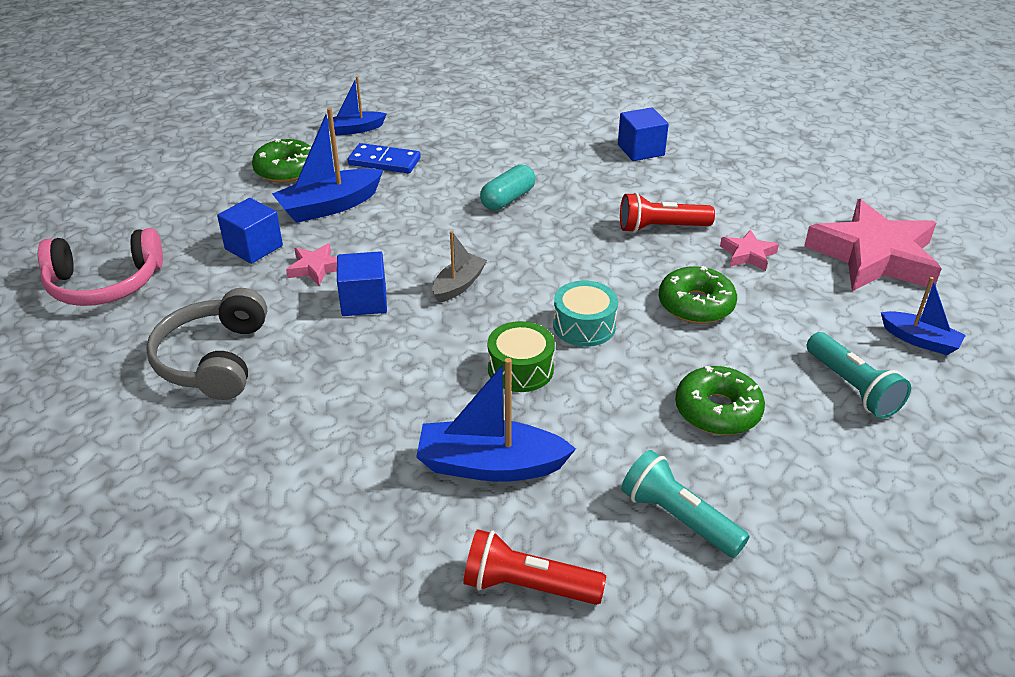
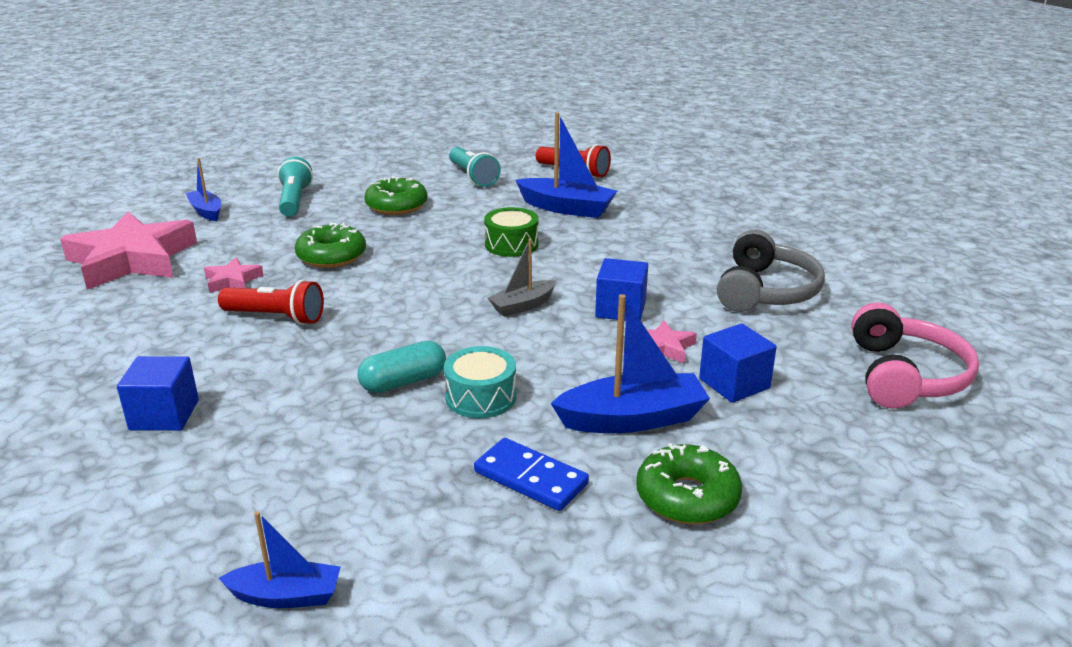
camera: 160 degrees left, 10 degrees down
(105, 283) = (904, 375): pink headphones -> pink headphones turned 90 degrees clockwise
(355, 129) = (551, 565): blue boat -> blue boat (286, 596)
(584, 326) = (438, 259): turquoise drum -> turquoise drum (481, 397)

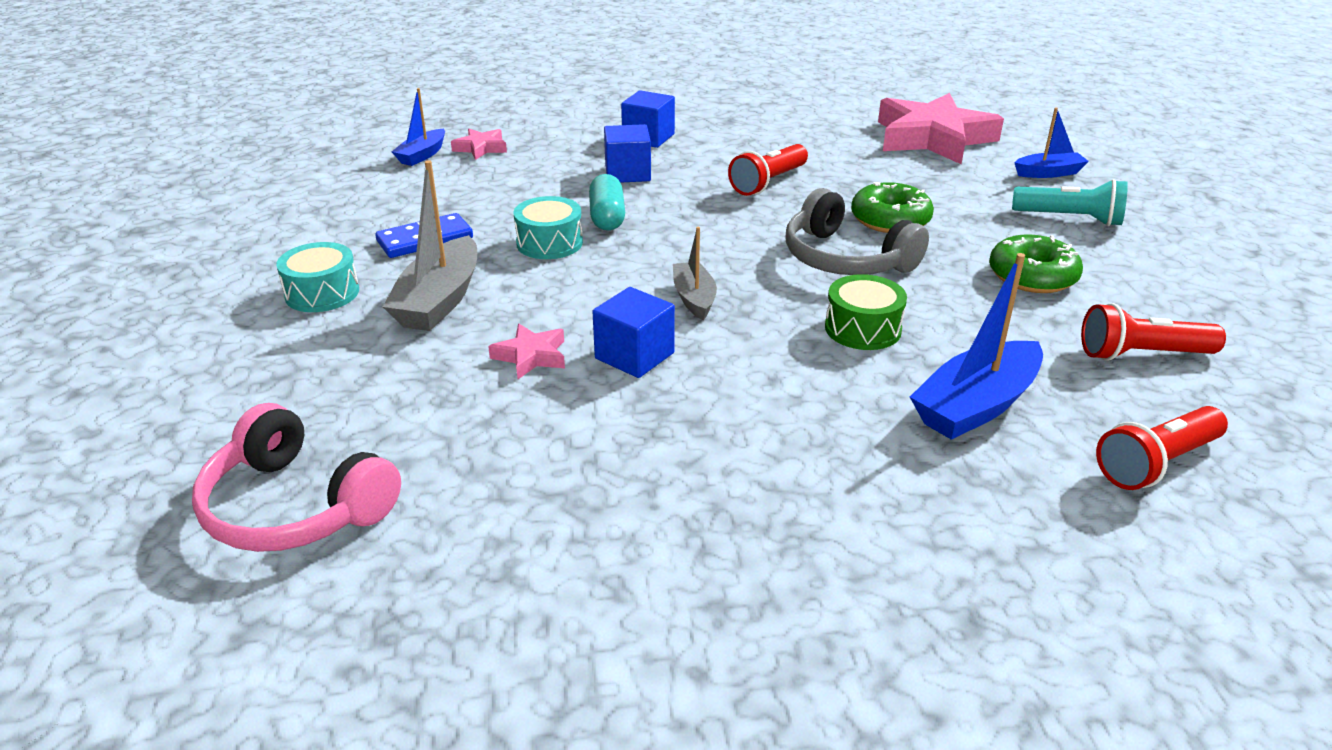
camera: 115 degrees right, 5 degrees up
(232, 280) = (859, 172): pink star -> pink star (481, 148)
(473, 177) = (1141, 354): turquoise flashlight -> red flashlight
(632, 419) = (439, 300): blue boat -> grey boat
(687, 497) = (322, 293): green donut -> turquoise drum
(734, 383) = (424, 374): blue cube -> blue cube (627, 173)
(765, 291) = (582, 490): grey headphones -> grey headphones (846, 258)

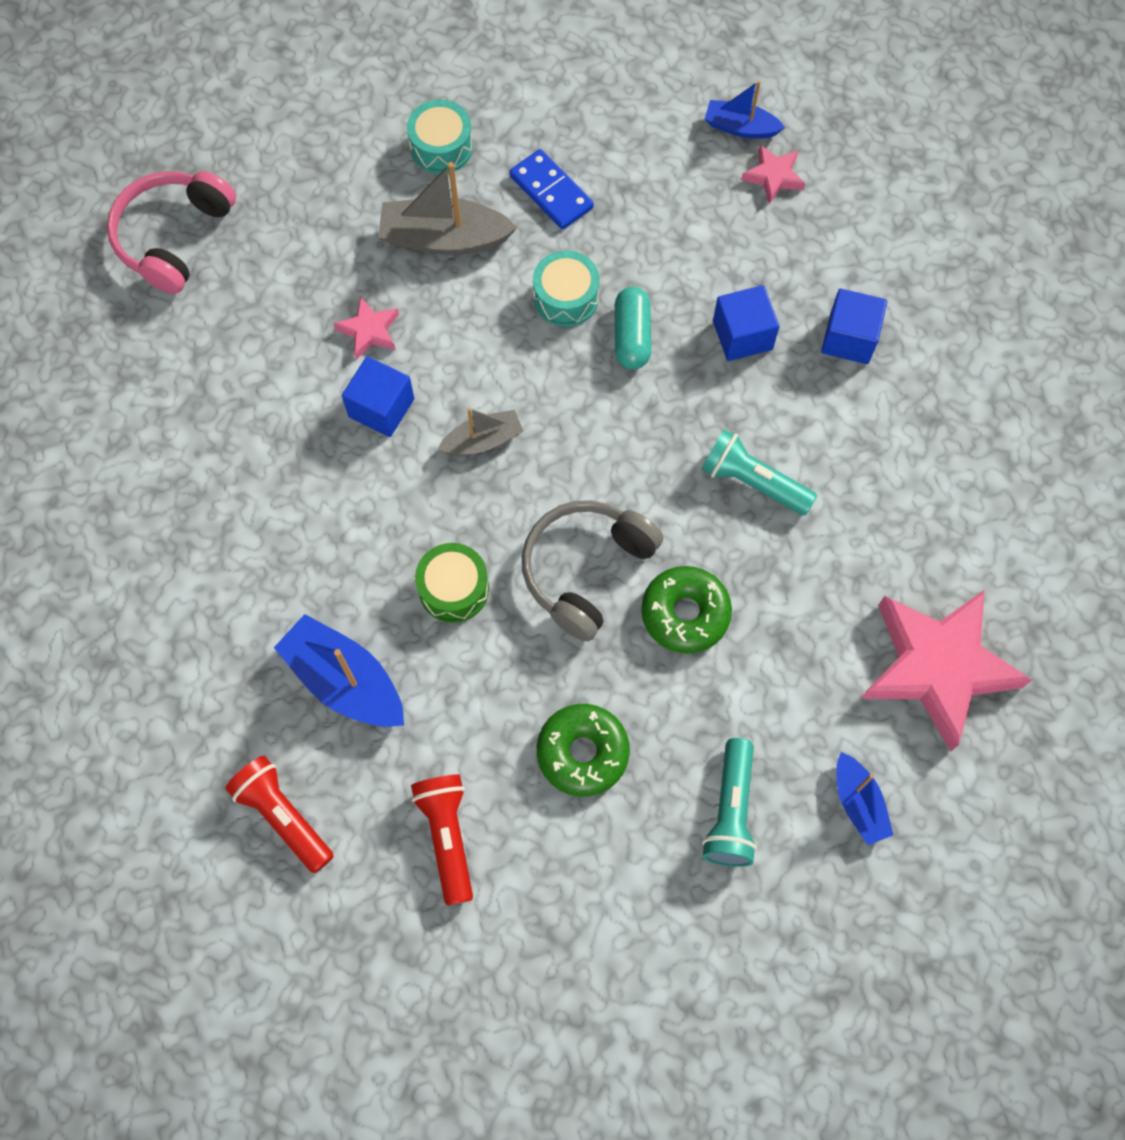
camera: 80 degrees right, 35 degrees up
(607, 217) = (632, 336): turquoise capsule -> turquoise capsule turned 75 degrees counterclockwise
(768, 182) = (752, 481): red flashlight -> turquoise flashlight

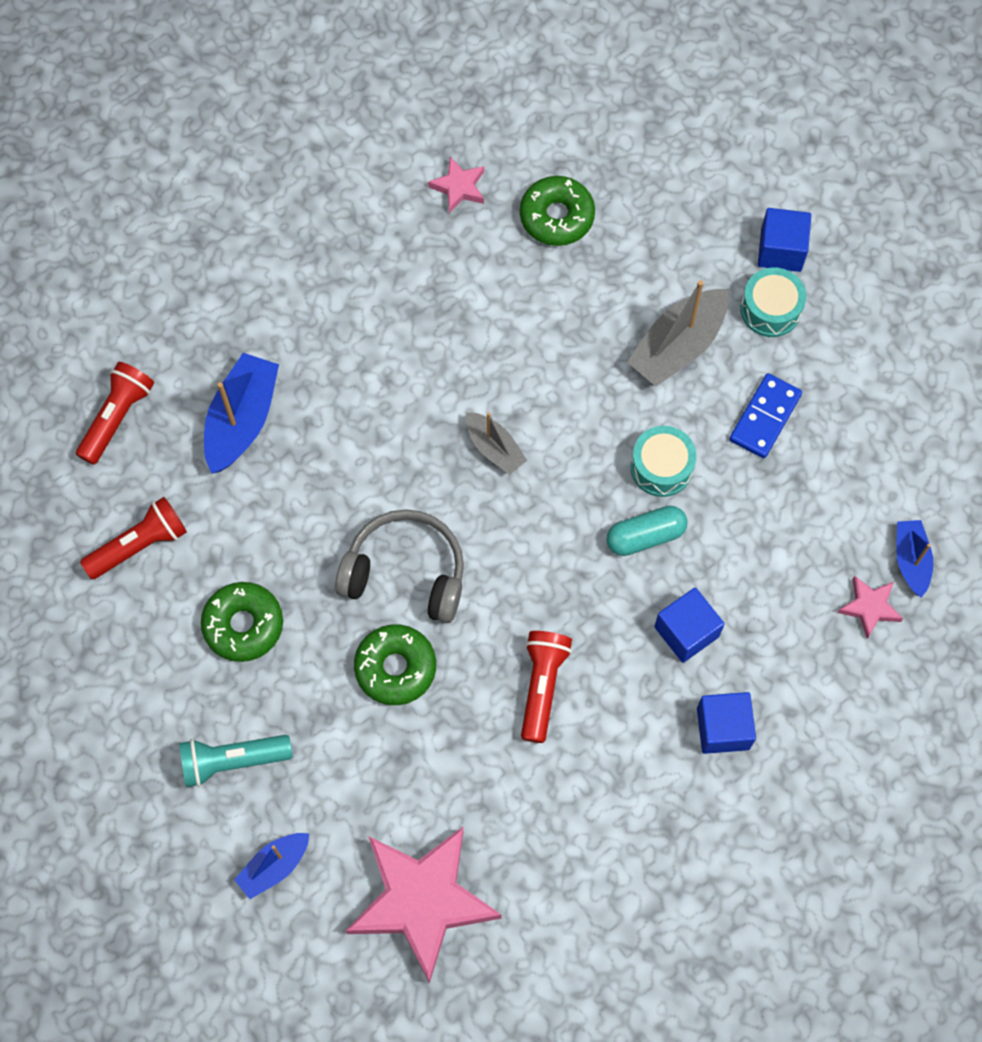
camera: 70 degrees right, 0 degrees up
(173, 237) = (587, 135): pink headphones -> none
(252, 296) = (556, 217): none -> green donut
(369, 331) = (562, 320): pink star -> pink star (459, 187)
(381, 408) = (493, 356): blue cube -> blue cube (781, 250)
(444, 238) = (678, 346): grey boat -> grey boat turned 120 degrees counterclockwise
(453, 589) = (350, 473): green drum -> none
(752, 481) = (542, 686): turquoise flashlight -> red flashlight

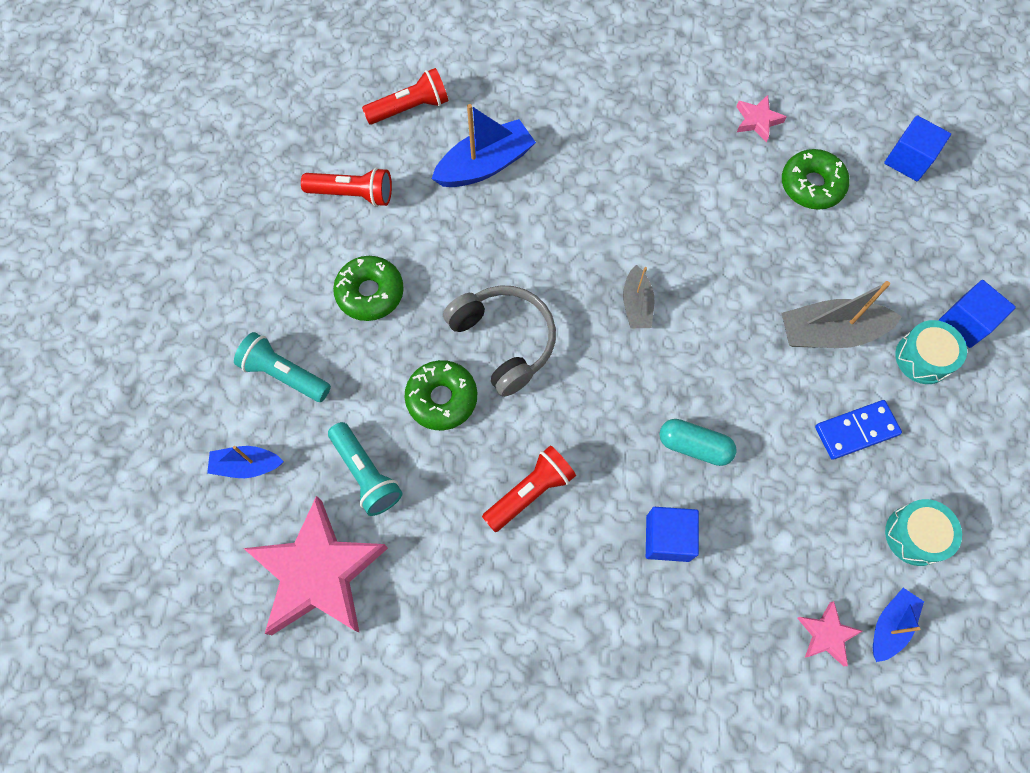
camera: 40 degrees right, 0 degrees up
(388, 786) = (366, 474): none -> turquoise flashlight
(661, 467) = (747, 407): turquoise drum -> turquoise drum (915, 535)
(723, 728) = (636, 632): blue cube -> blue cube (908, 160)

